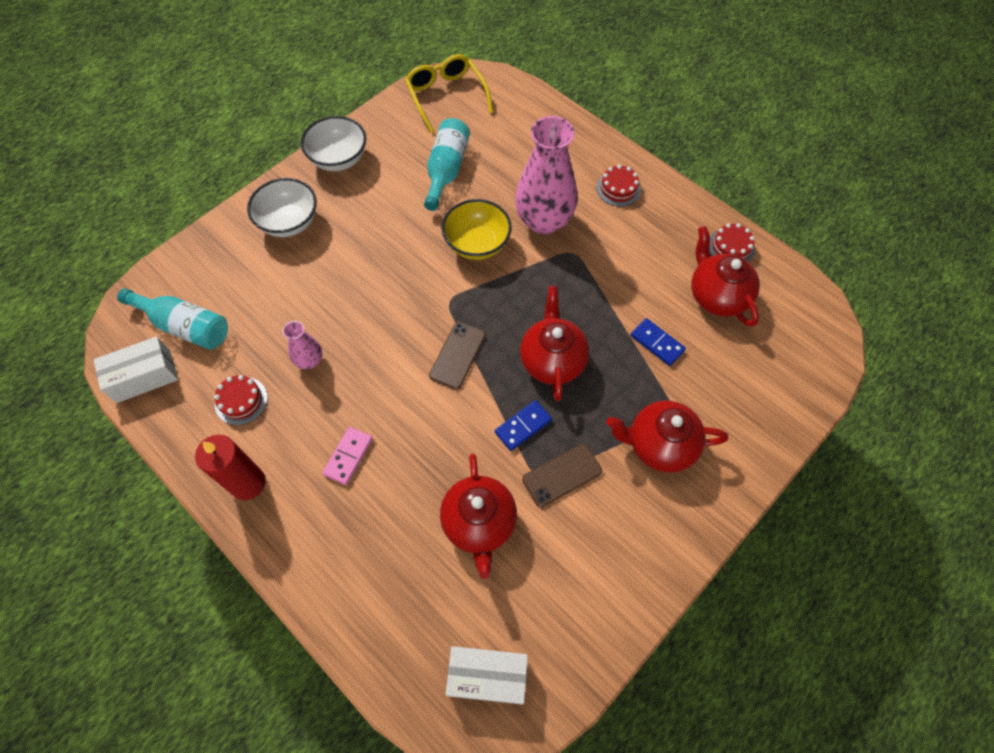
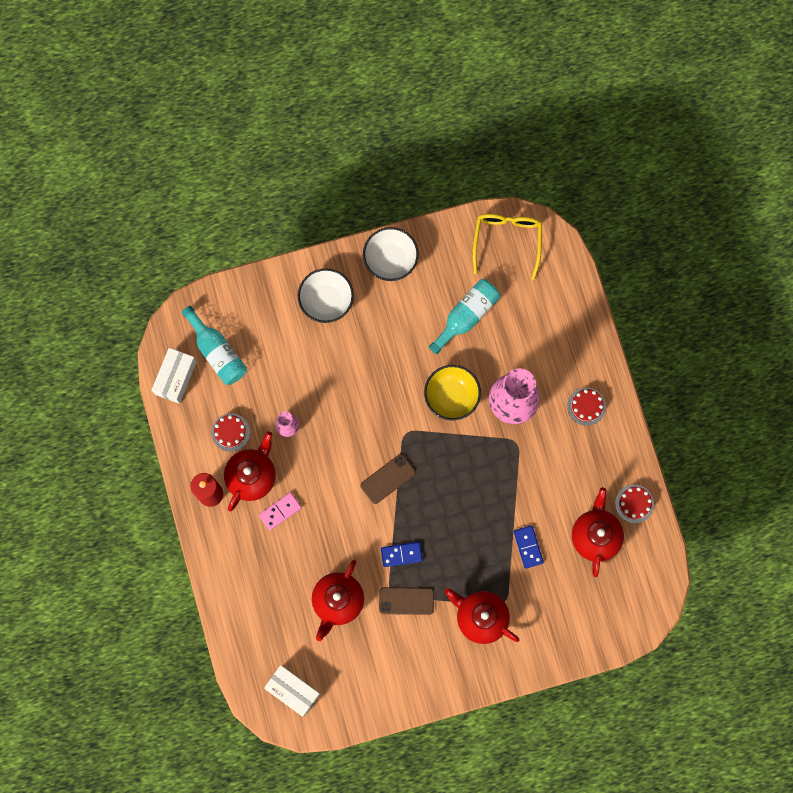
camera: 30 degrees right, 15 degrees up
(144, 376) = (175, 378): white box -> white box turned 75 degrees counterclockwise
(552, 360) = (449, 519): red teapot -> red teapot (252, 476)

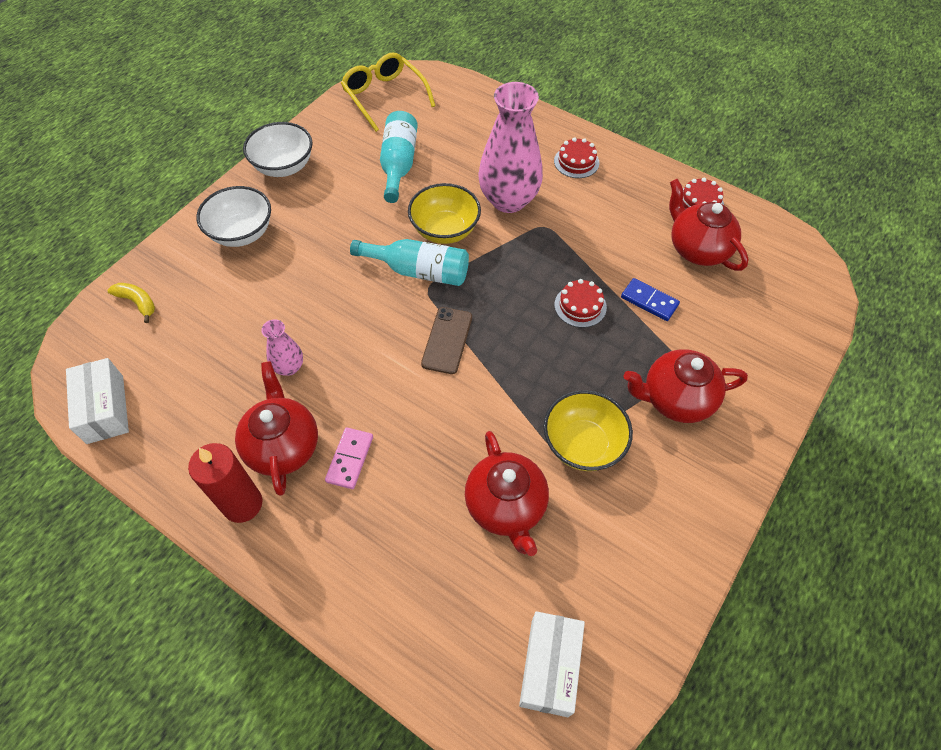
camera: 40 degrees left, 20 degrees down
(217, 352) = (144, 351): turquoise bottle -> turquoise bottle (419, 271)
(230, 432) = (220, 418): red cake -> red cake (580, 306)
(233, 311) = (137, 302): none -> yellow banana
(293, 691) = (549, 667): white box -> white box turned 75 degrees counterclockwise
(401, 554) = (531, 401): blue domino -> none
(406, 601) = (582, 444): brown phone -> yellow bowl

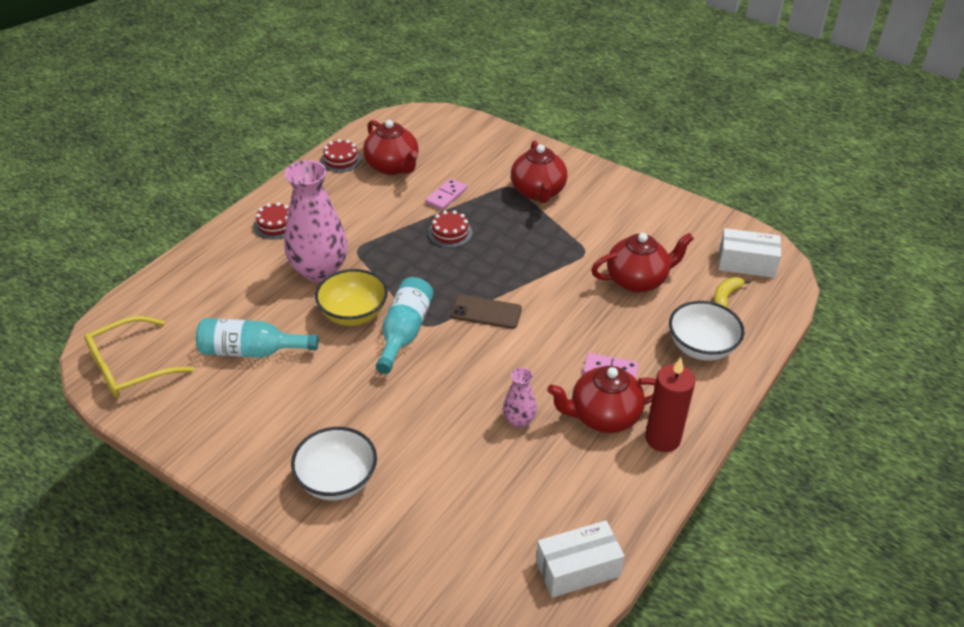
camera: 90 degrees left, 15 degrees down
(137, 302) = (435, 567): yellow banana -> yellow banana (725, 297)
(284, 166) = (232, 453): white bowl -> white bowl (701, 347)
(582, 444) = (581, 239): yellow bowl -> none
(649, 301) = (446, 196): blue domino -> pink domino
(697, 249) = (393, 167): red teapot -> red teapot turned 90 degrees counterclockwise

